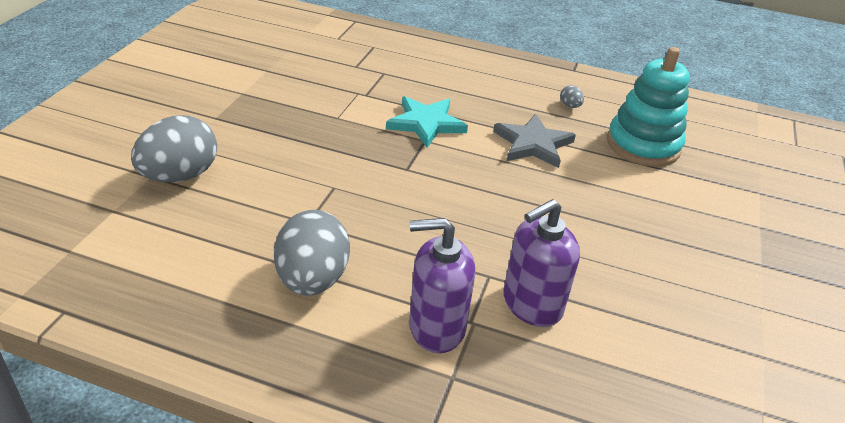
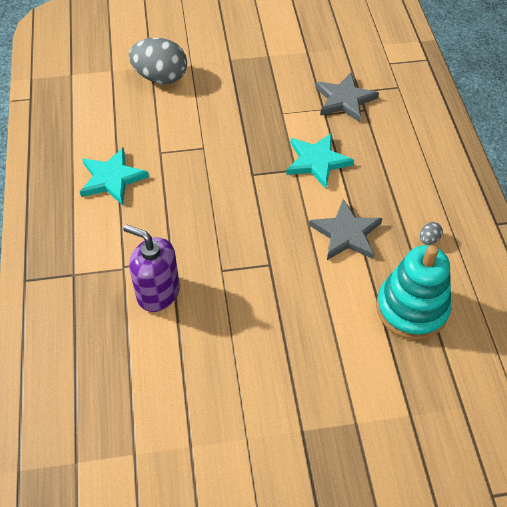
camera: 65 degrees right, 15 degrees up
(312, 279) = (112, 178): grey egg -> turquoise star
(359, 77) = (344, 100): none -> grey star
(436, 327) = (108, 251): purple soap dispenser -> none

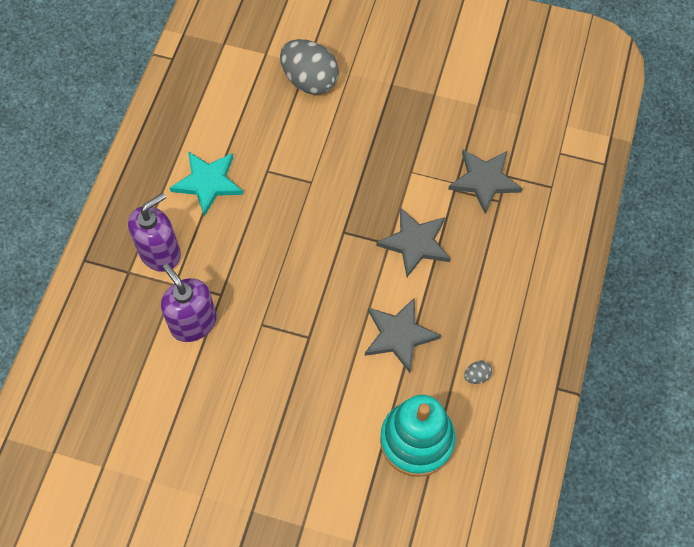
camera: 25 degrees right, 10 degrees up
(96, 248) = (160, 253): none -> purple soap dispenser
(317, 161) = (415, 243): turquoise star -> grey star

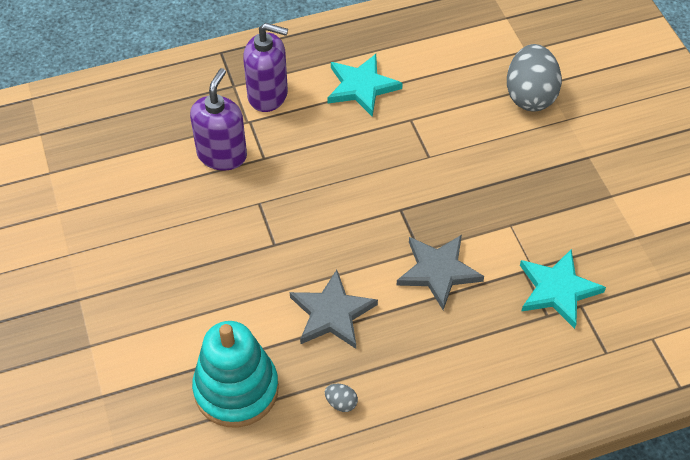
camera: 55 degrees right, 10 degrees down
(484, 180) = (557, 290): grey star -> turquoise star

